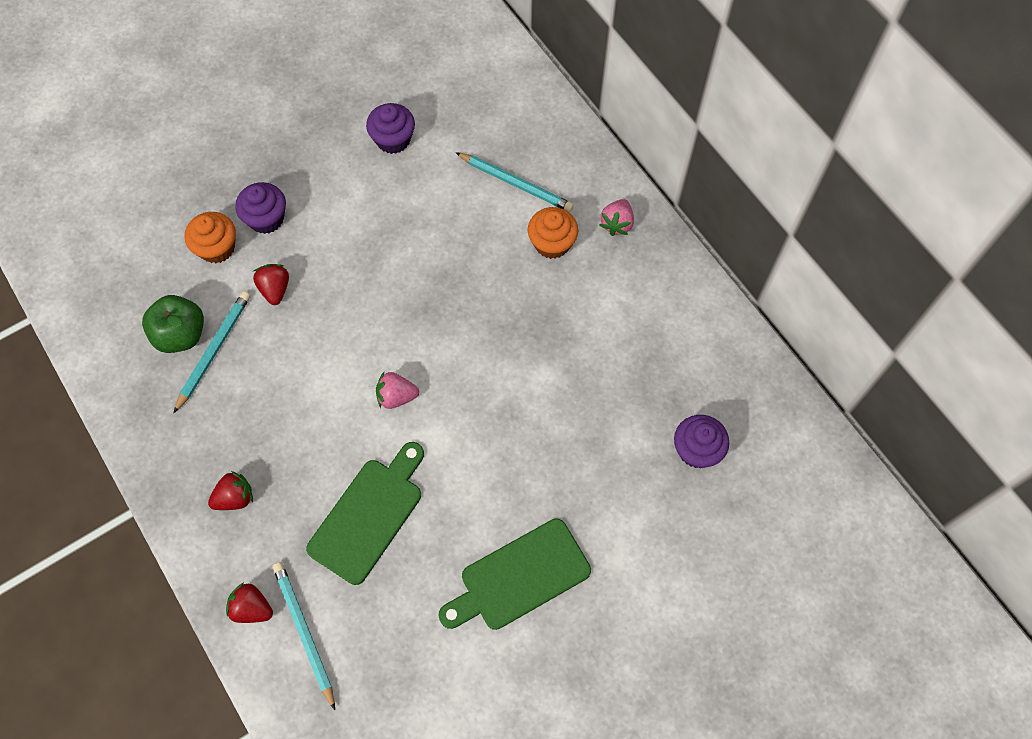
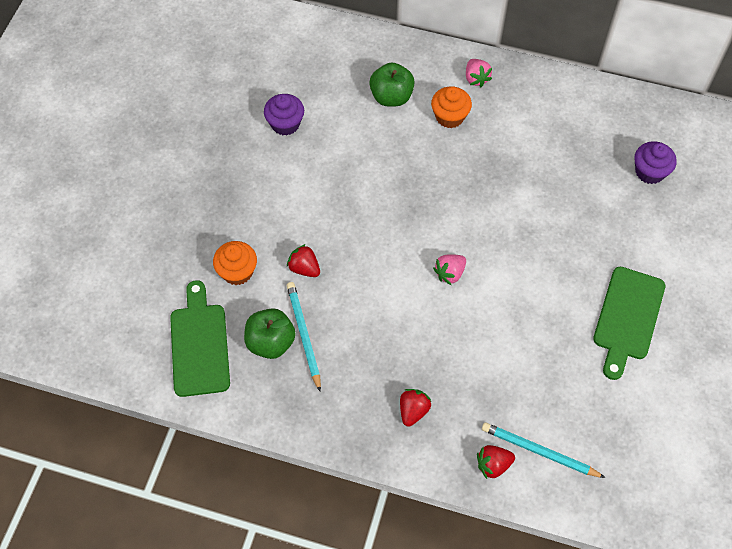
camera: 40 degrees left, 5 degrees down
(266, 218) = (252, 230): purple cupcake -> none
(369, 515) = (506, 354): green cutting board -> green cutting board (199, 344)
(516, 183) = (391, 97): turquoise pencil -> green apple

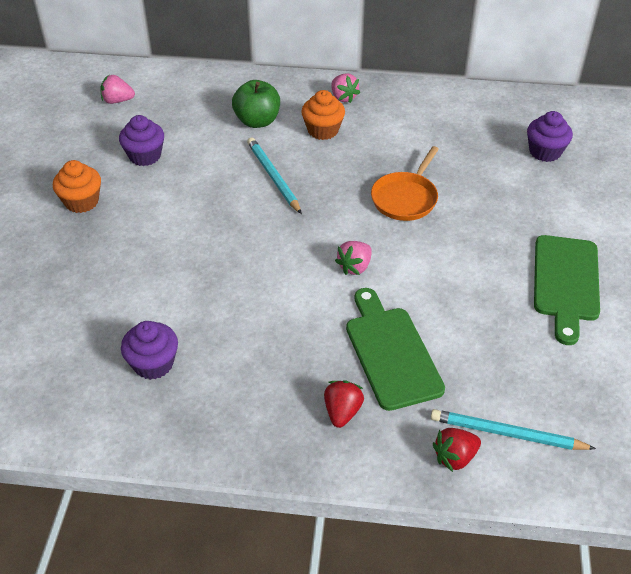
camera: 10 degrees left, 15 degrees down
(199, 344) = (63, 379): green cutting board -> green cutting board (391, 352)
(237, 272) = (104, 297): orange cupcake -> orange cupcake (81, 202)
(267, 54) = (117, 101): none -> pink strawberry
(271, 342) = (153, 364): green apple -> purple cupcake
(303, 335) = (193, 351): turquoise pencil -> turquoise pencil (273, 177)
(304, 268) = (184, 284): red strawberry -> none
(509, 206) = (405, 198): none -> orange pan

